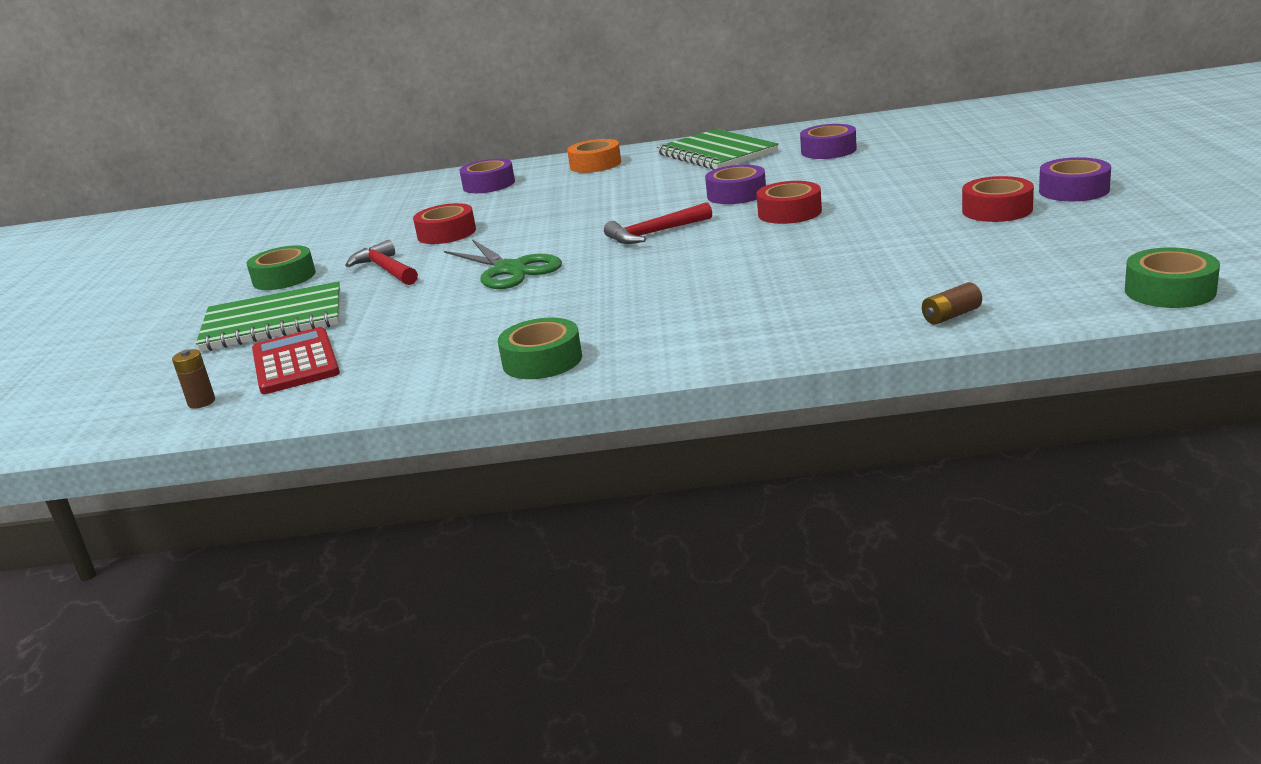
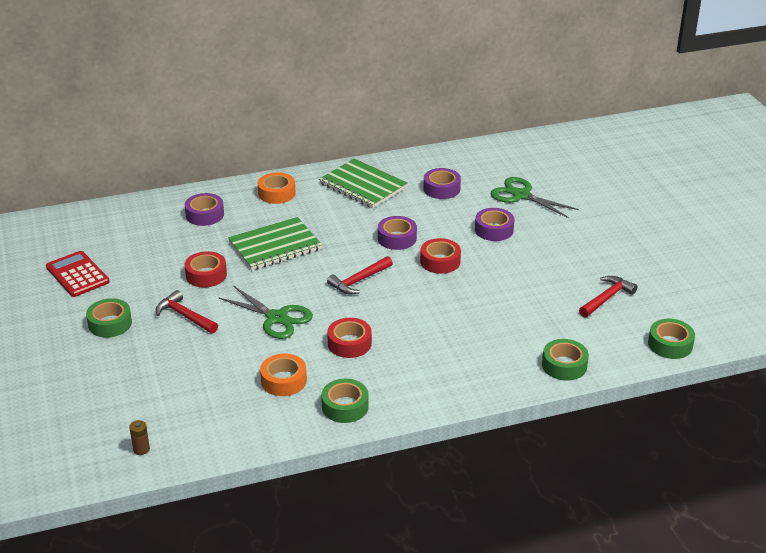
camera: 20 degrees left, 10 degrees up
(273, 321) = (135, 371): green notebook -> green notebook (275, 246)
(295, 362) = (181, 411): red calculator -> red calculator (77, 275)
(469, 331) = (283, 380): none -> orange tape
(948, 150) = (521, 195): none -> green scissors
(951, 316) = (564, 365): brown battery -> green tape
(997, 210) = (566, 265): red tape -> red tape (349, 343)
(1058, 241) = (607, 298): none -> red hammer
(1074, 190) = (606, 246): purple tape -> purple tape (494, 230)

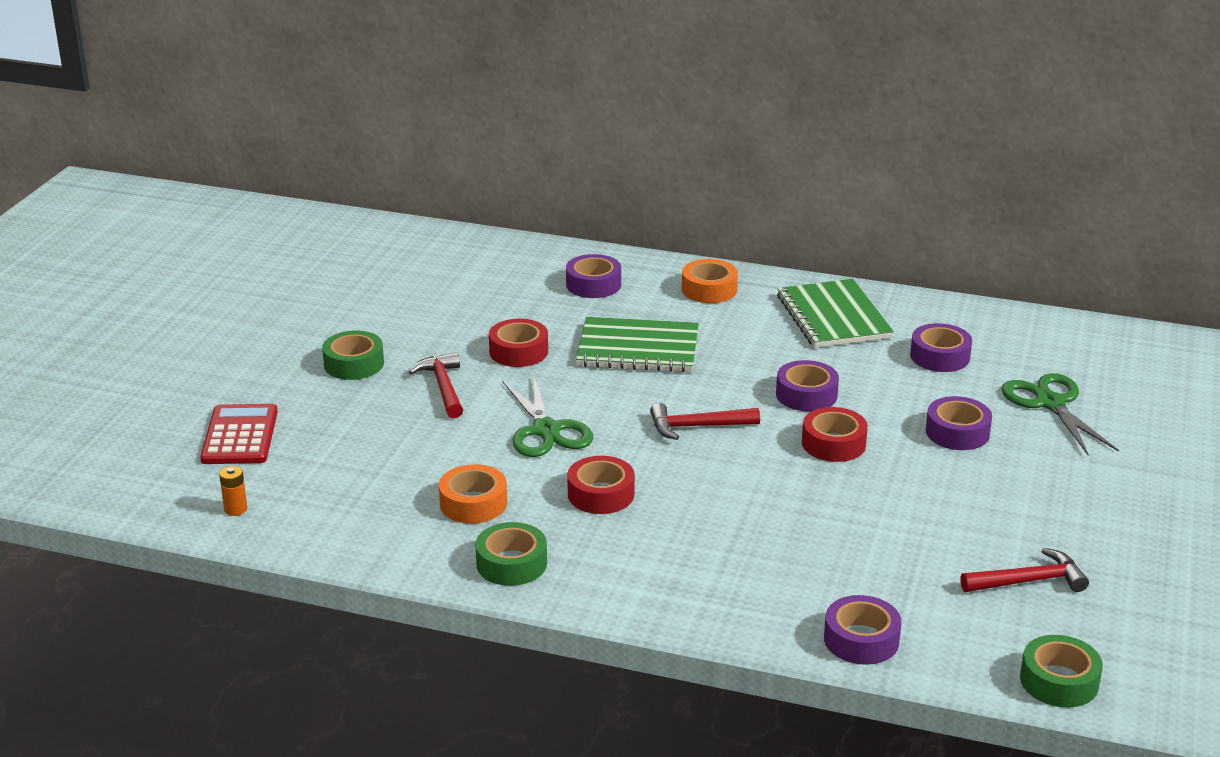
camera: 35 degrees right, 5 degrees down
(77, 275) = (378, 300): red calculator -> red calculator (240, 436)
(141, 449) = (235, 509): brown battery -> orange battery
(564, 365) = (861, 640): green tape -> purple tape

